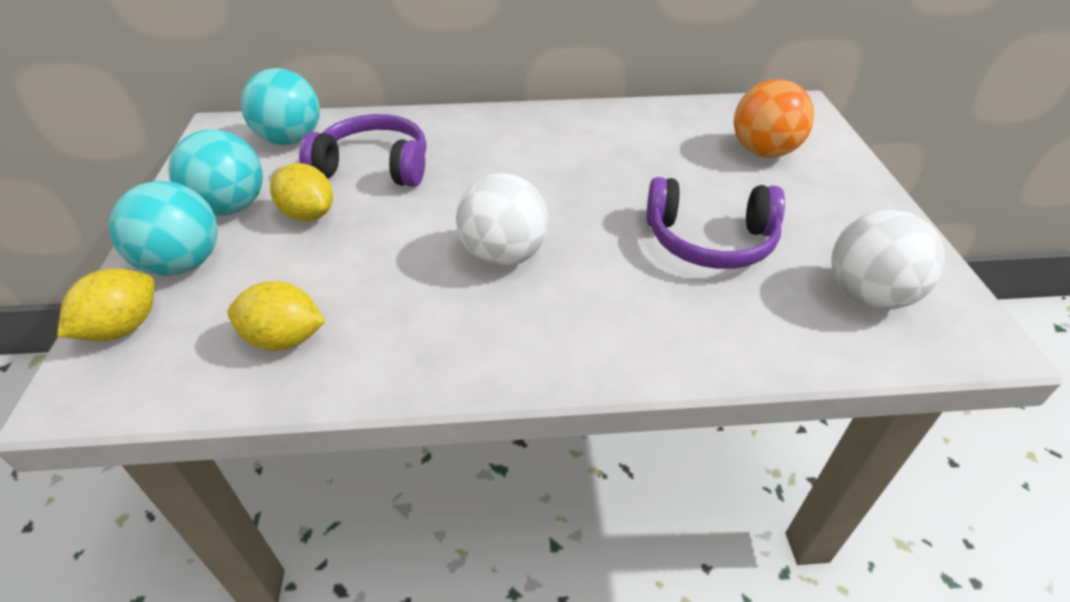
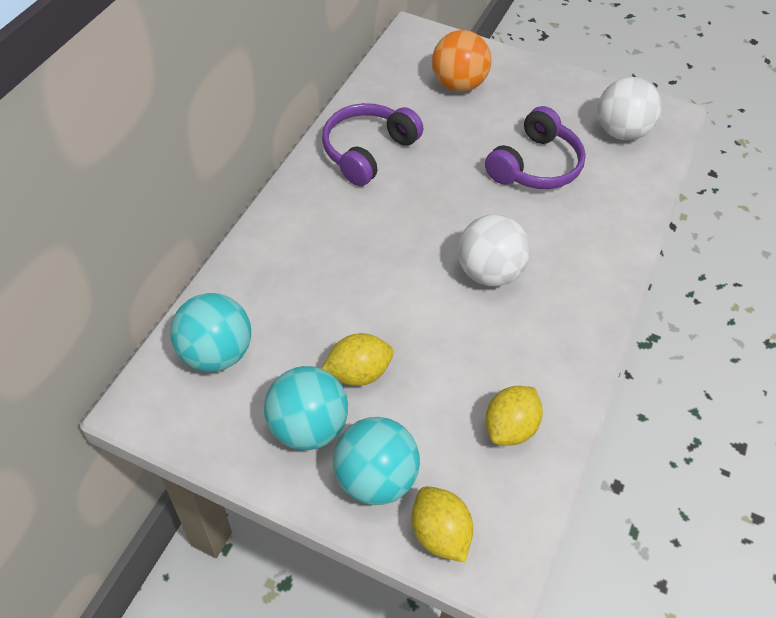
camera: 65 degrees left, 10 degrees up
(374, 166) = (313, 306): purple headphones -> purple headphones (367, 151)

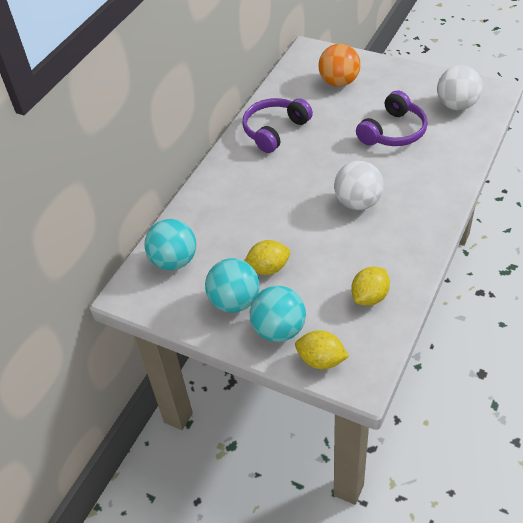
camera: 10 degrees right, 5 degrees down
(439, 533) = (321, 360): yellow lemon -> yellow lemon turned 45 degrees counterclockwise

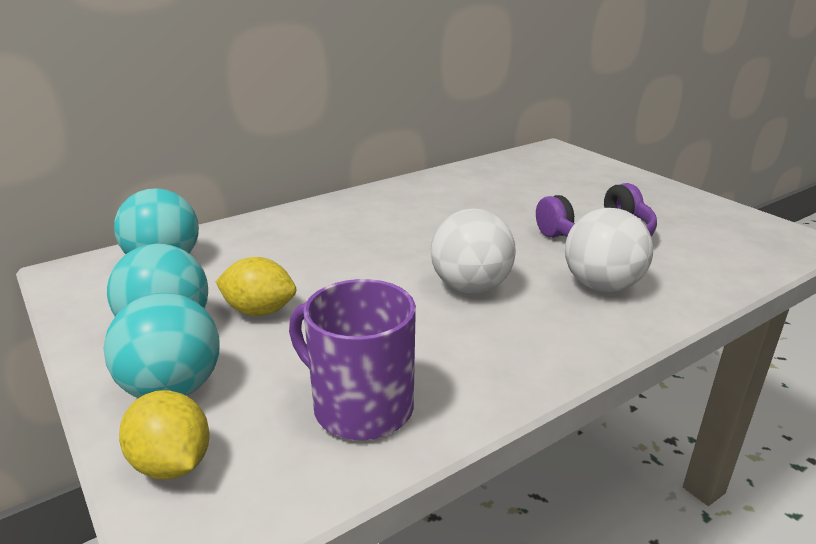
camera: 25 degrees right, 20 degrees down
(274, 130) = (438, 193): purple headphones -> none
(339, 82) = (565, 178): orange ball -> none
(370, 297) = (360, 407): yellow lemon -> purple mug
(456, 105) = (724, 237): white ball -> white ball (602, 286)

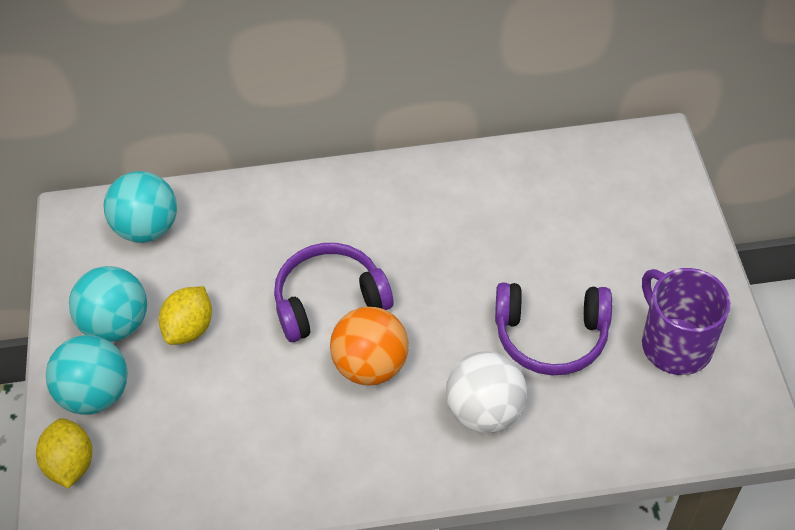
camera: 30 degrees right, 25 degrees up
(259, 311) = (190, 328): yellow lemon -> yellow lemon turned 75 degrees clockwise
(360, 407) = (204, 466): purple mug -> purple mug (675, 344)
(391, 261) = (330, 301): none -> purple headphones
(470, 287) = (371, 366): white ball -> orange ball

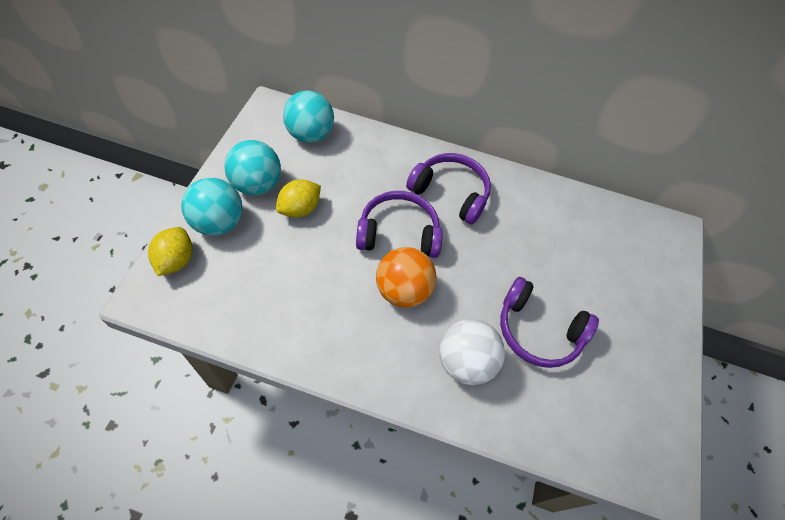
camera: 15 degrees right, 5 degrees up
(367, 221) = (450, 193): none -> purple headphones
(675, 344) = (627, 381): purple mug -> none

